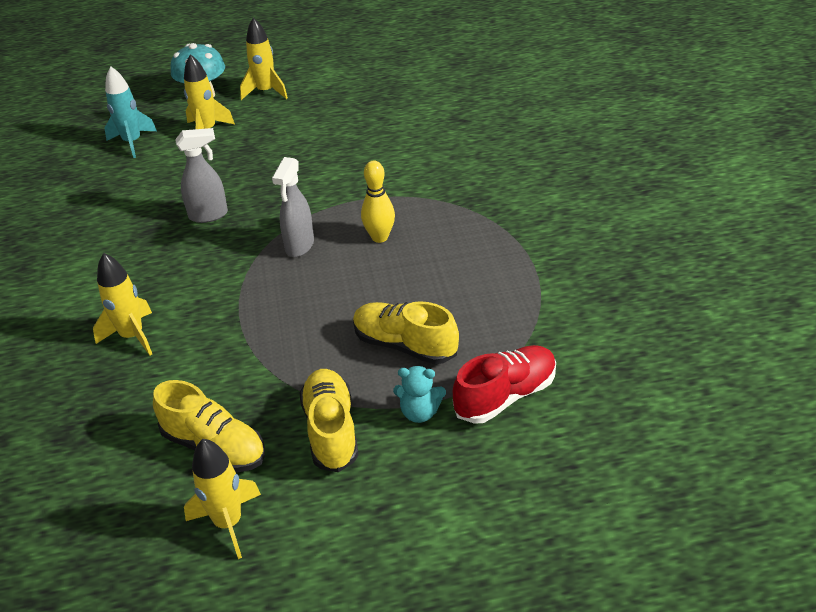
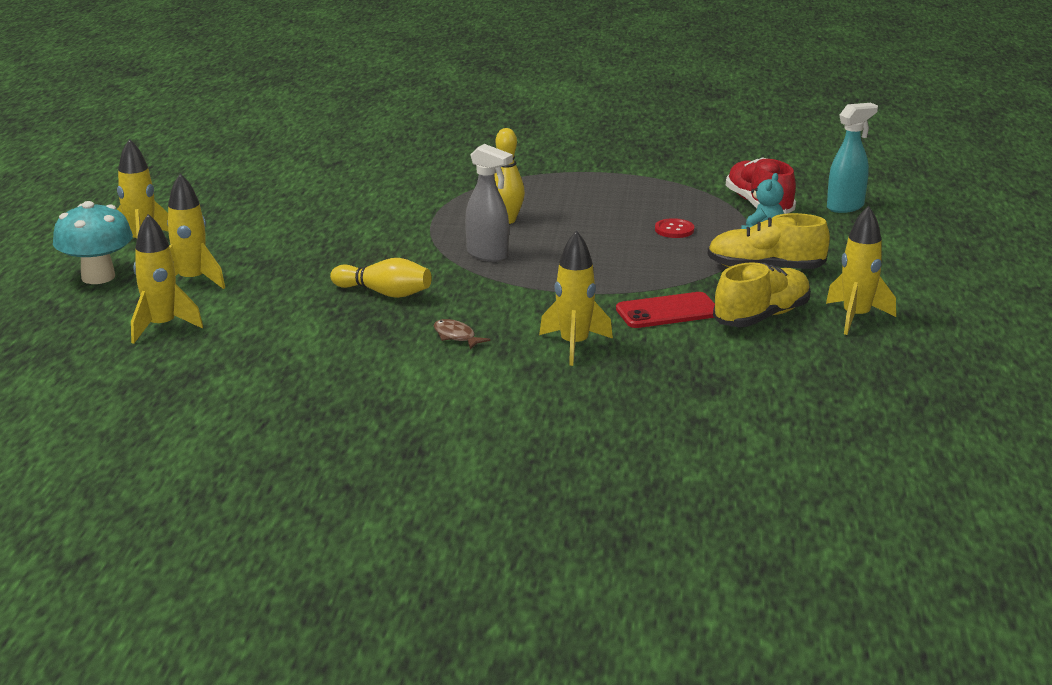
camera: 75 degrees left, 15 degrees down
(132, 142) = (162, 327): turquoise rocket -> yellow rocket
(139, 270) = (456, 336): none -> brown fish
(209, 215) = (384, 293): grey spray bottle -> yellow bowling pin
(211, 379) = (667, 311): none -> red phone
(404, 345) = (674, 230): yellow shoe -> red button
(539, 472) = (846, 207): none -> turquoise spray bottle

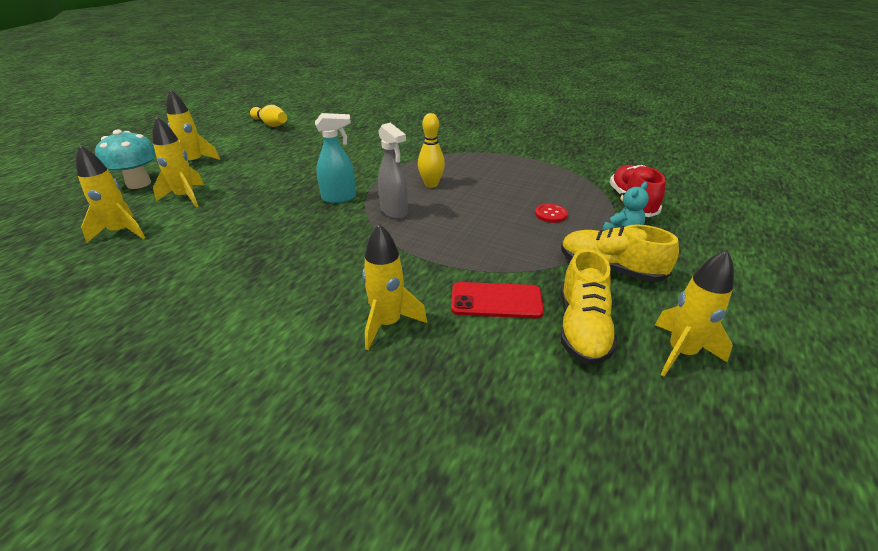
camera: 20 degrees right, 10 degrees up
(384, 293) = (292, 232): yellow bowling pin -> yellow bowling pin (270, 124)
(456, 336) = (302, 289): brown fish -> none
(762, 316) = (582, 328): yellow shoe -> yellow shoe turned 120 degrees clockwise
(846, 207) = (707, 217): turquoise spray bottle -> turquoise spray bottle (339, 198)

